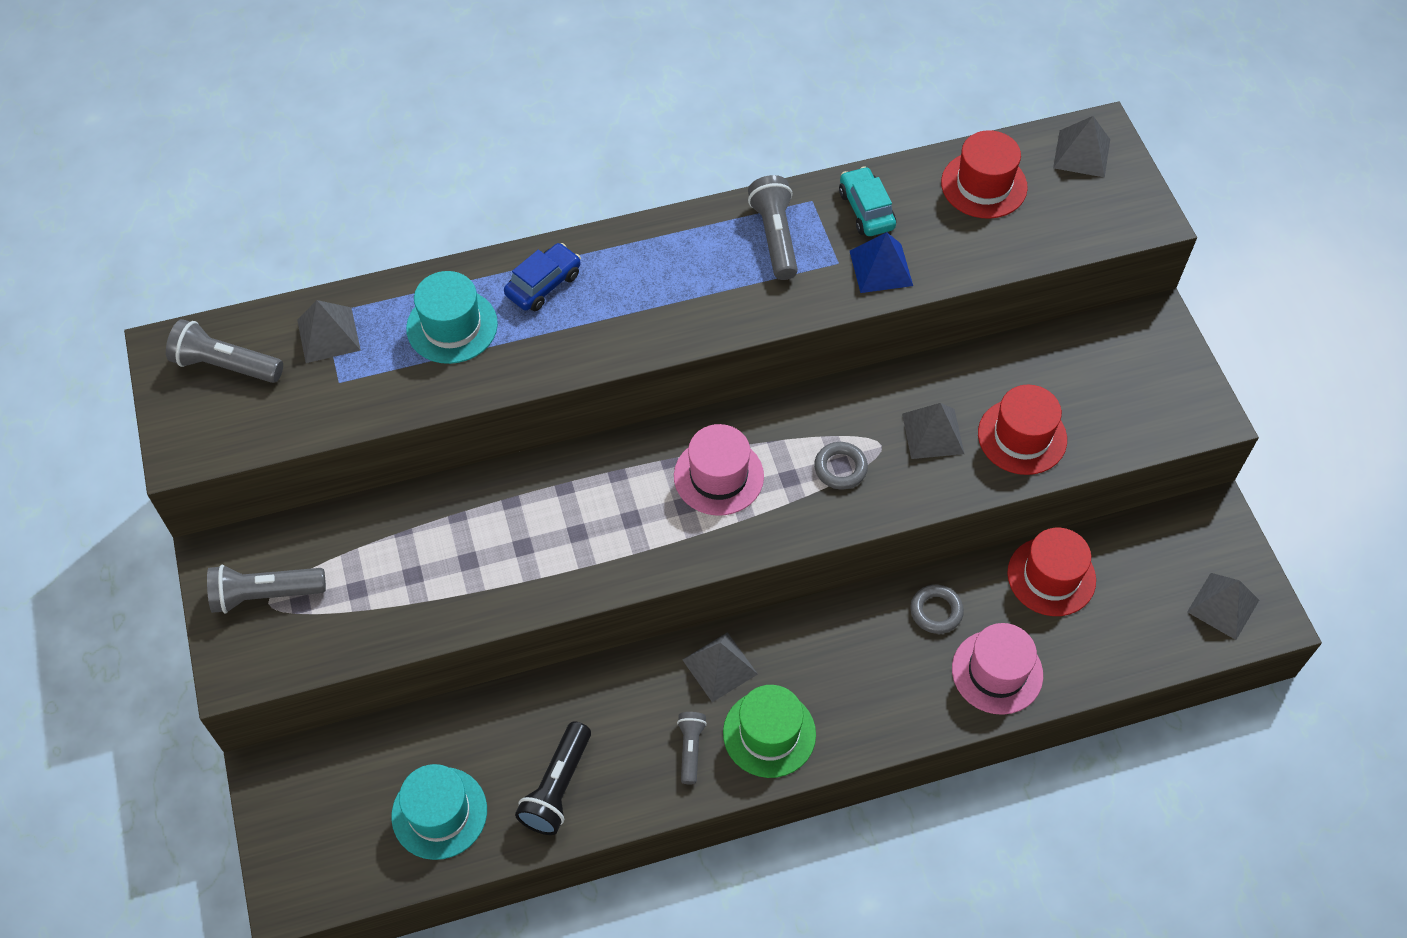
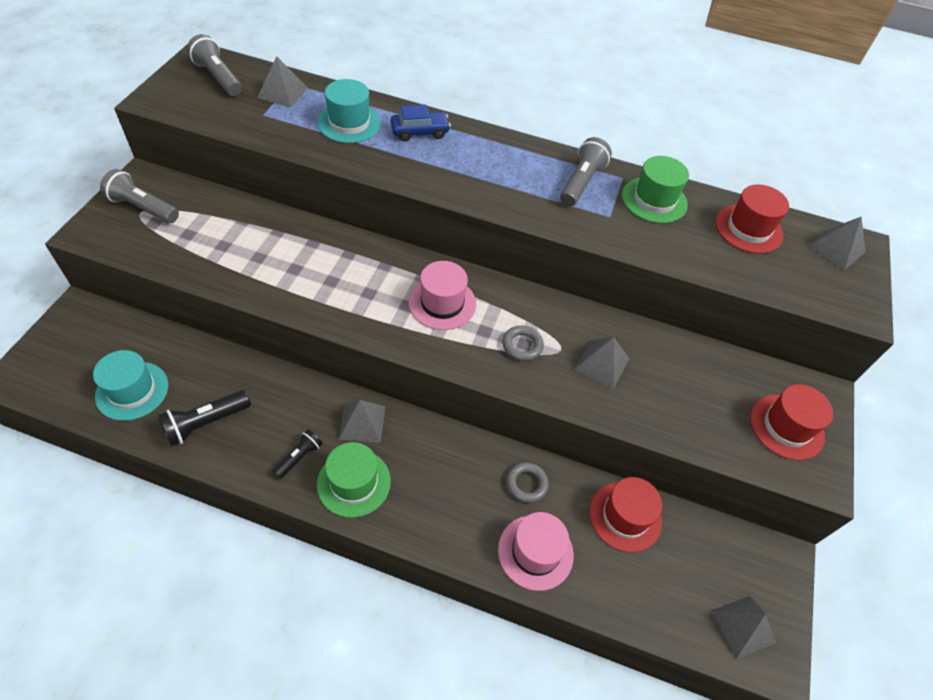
camera: 30 degrees right, 5 degrees down
(690, 749) = (299, 457): grey flashlight -> black flashlight
(866, 210) = (654, 200): turquoise car -> green hat
(881, 268) = (636, 234): blue pyramid -> none
(1022, 436) = (664, 403): red hat -> red hat (786, 427)

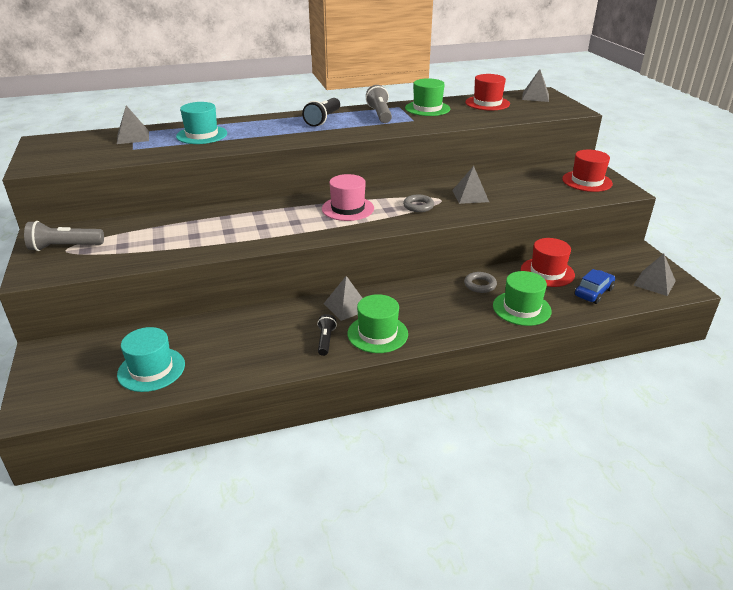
camera: 30 degrees left, 20 degrees down
(205, 423) = (234, 357): black flashlight -> black flashlight (323, 120)
(218, 77) = (71, 144): grey flashlight -> none
(420, 132) = (255, 125): blue car -> blue car (593, 292)
(535, 552) = (521, 308): pink hat -> green hat

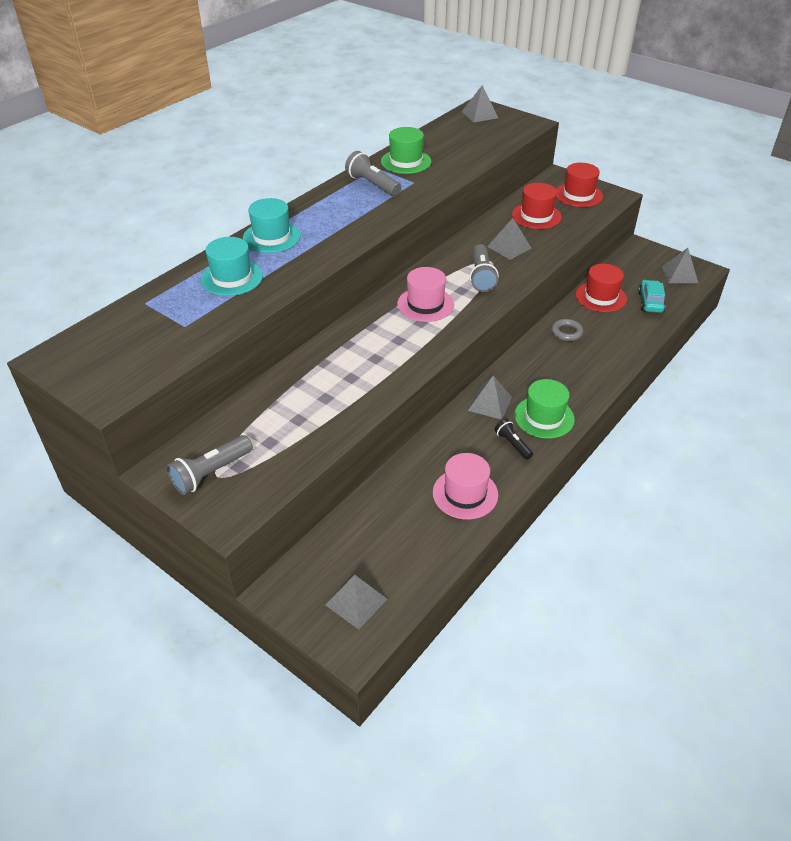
camera: 35 degrees left, 10 degrees up
(133, 137) = (157, 310): grey pyramid -> grey pyramid (356, 602)
(151, 369) = (405, 549): turquoise hat -> turquoise hat (271, 237)
(243, 355) = (465, 494): none -> pink hat
(323, 120) = (327, 211): black flashlight -> none
(418, 206) = (481, 276): grey ring -> grey flashlight
(487, 103) = (450, 137): red hat -> red hat (536, 216)
(521, 308) = (618, 341): green hat -> none
(593, 292) = (650, 302): blue car -> turquoise car

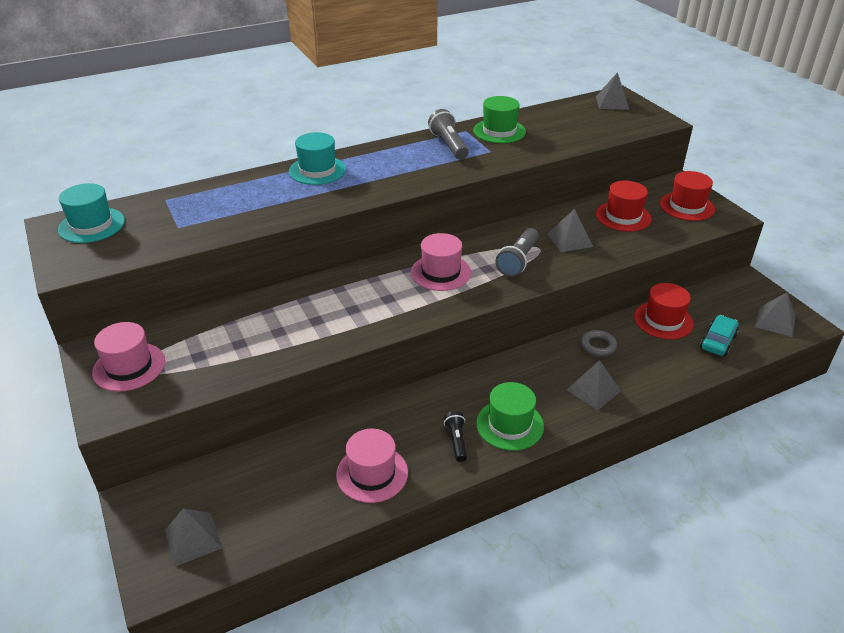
camera: 25 degrees right, 5 degrees down
(211, 473) = (129, 367): grey flashlight -> pink hat
(232, 278) = (252, 197): turquoise hat -> turquoise hat (91, 225)
(490, 403) = (463, 392): grey pyramid -> grey pyramid (593, 390)

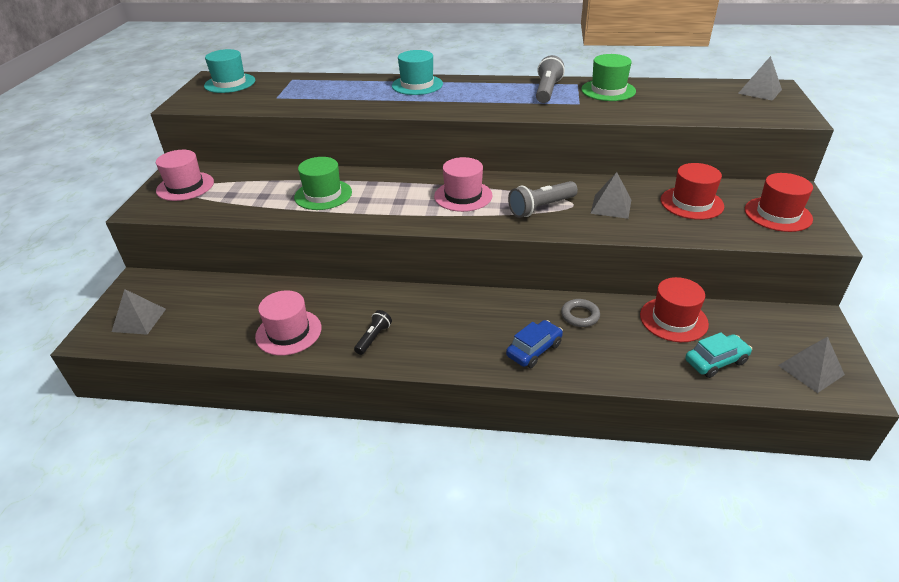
camera: 35 degrees right, 0 degrees up
(509, 425) = (429, 345): green hat -> green hat (323, 195)
(593, 390) = (534, 350): grey pyramid -> blue car

